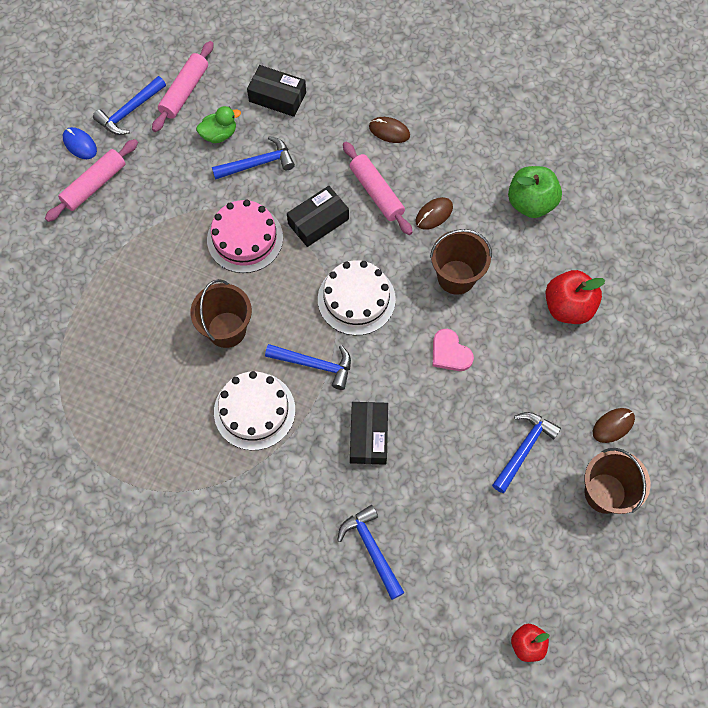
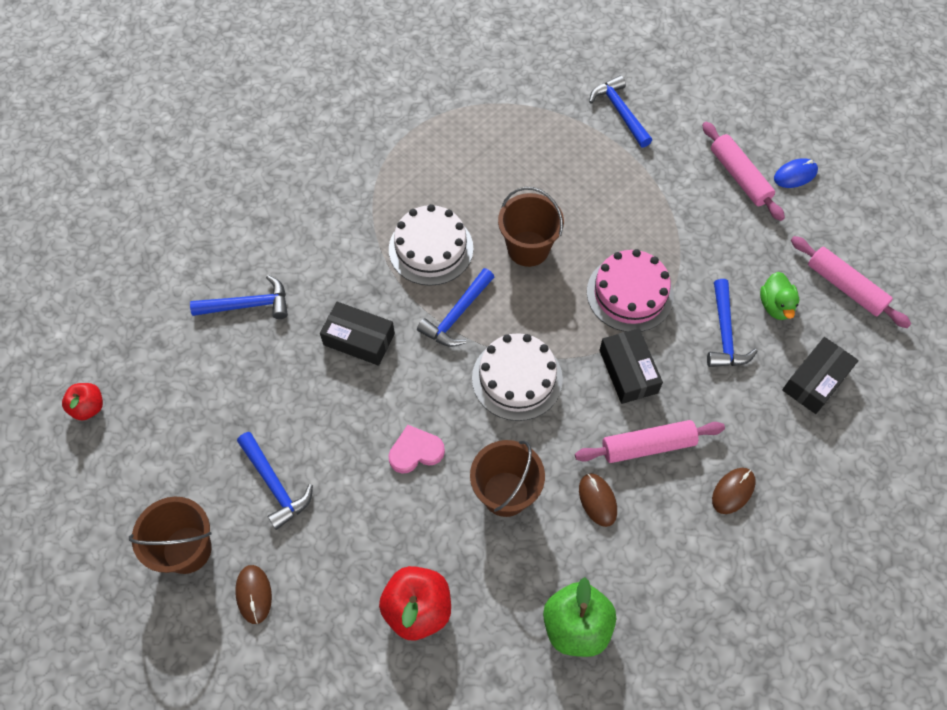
camera: 110 degrees right, 5 degrees down
(129, 111) = (828, 228): blue hammer -> blue hammer (620, 112)

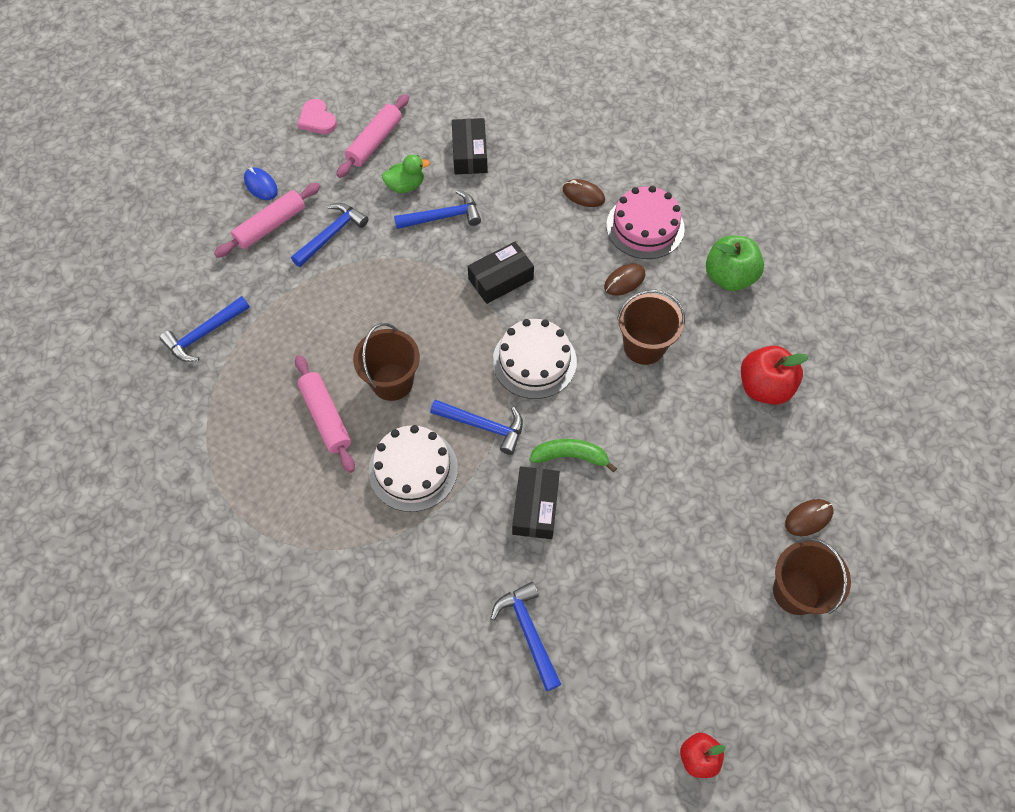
camera: 105 degrees left, 0 degrees up
(275, 485) = (707, 535): blue hammer -> blue hammer (331, 234)
(400, 383) = (570, 456): none -> green banana
(415, 451) = (631, 425): pink heart -> pink heart (317, 119)
(630, 293) = (421, 290): pink cake -> pink cake (645, 227)
(648, 446) = (565, 254): pink rolling pin -> pink rolling pin (326, 417)
(815, 381) = (470, 153): black box -> black box turned 60 degrees clockwise

